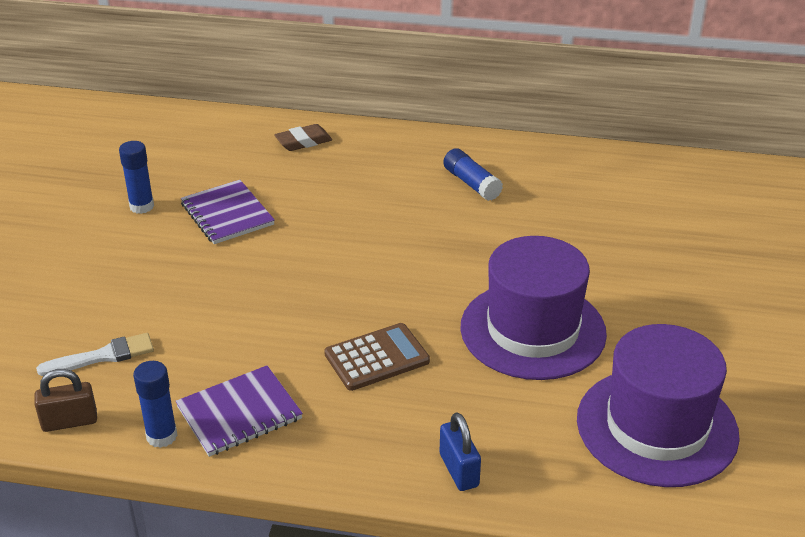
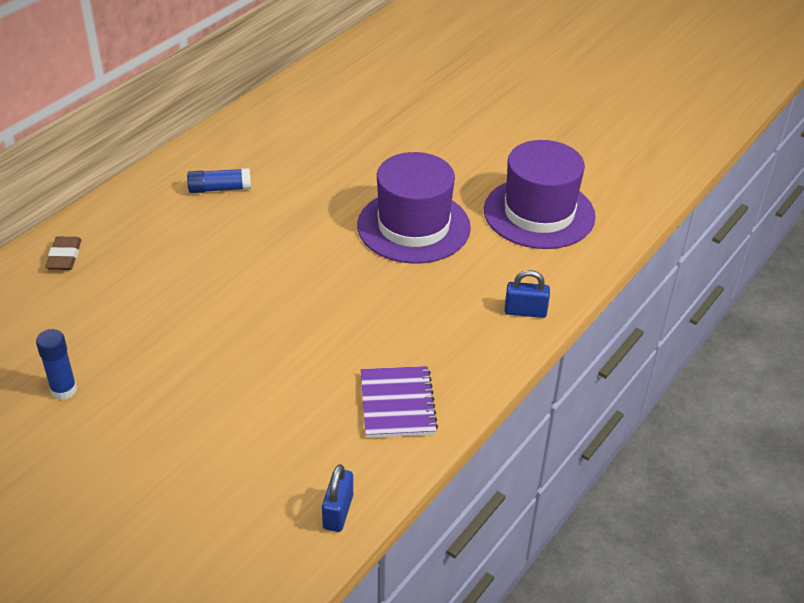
camera: 65 degrees left, 5 degrees up
(69, 421) = (338, 512): brown padlock -> blue padlock
(103, 356) = (268, 470): white brush -> none
(161, 436) = (394, 457): blue glue stick -> none
(227, 214) = (131, 337): purple notebook -> none
(377, 358) = (387, 311): brown calculator -> none

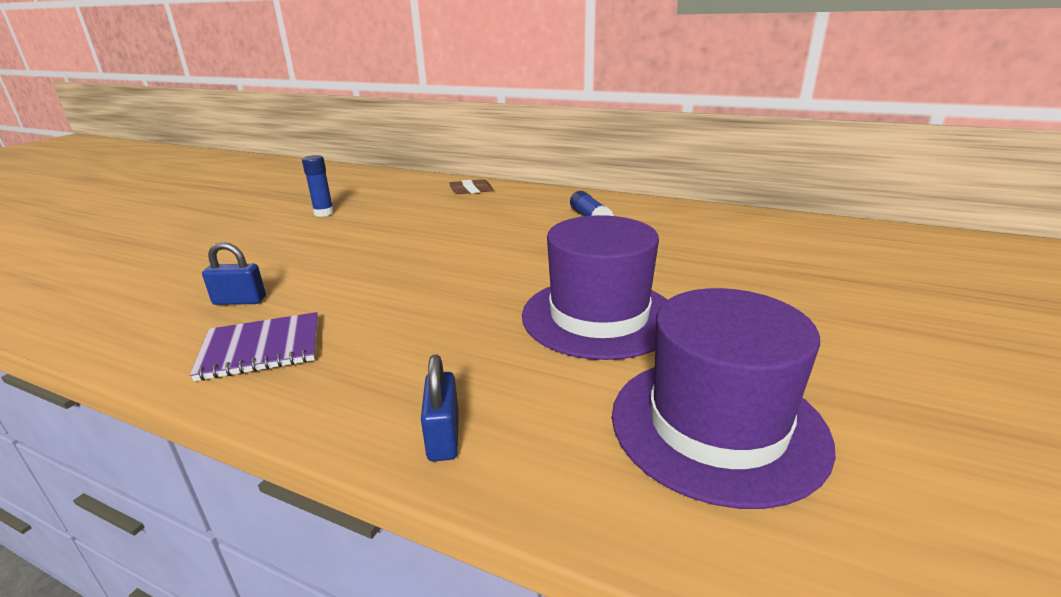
camera: 80 degrees right, 15 degrees down
(338, 512) = (110, 335): blue padlock -> blue padlock (240, 301)

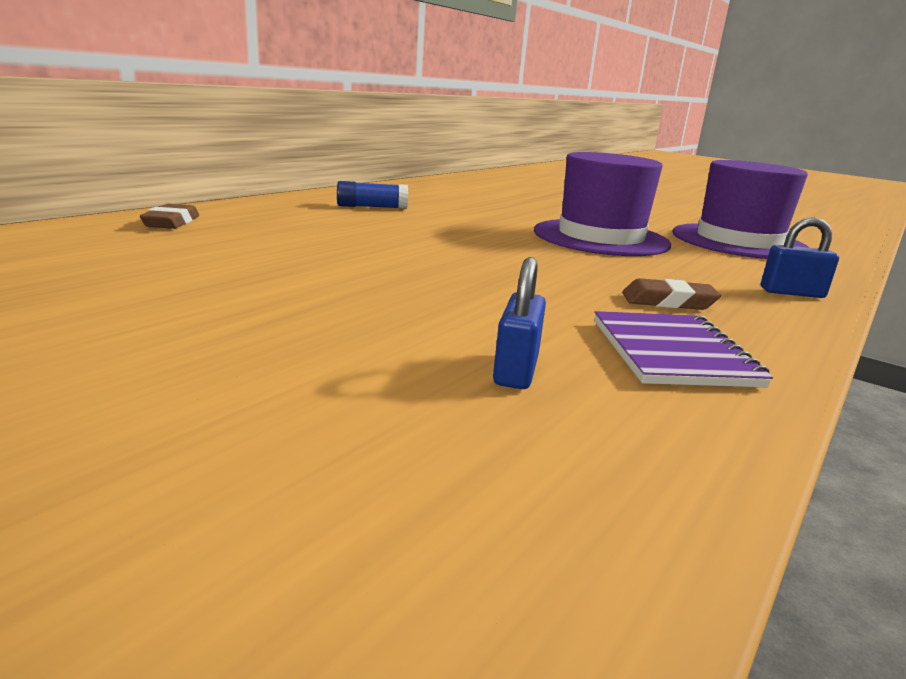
camera: 80 degrees left, 5 degrees down
(324, 213) = (97, 304): blue glue stick -> none
(377, 351) = (668, 301): none -> brown eraser

